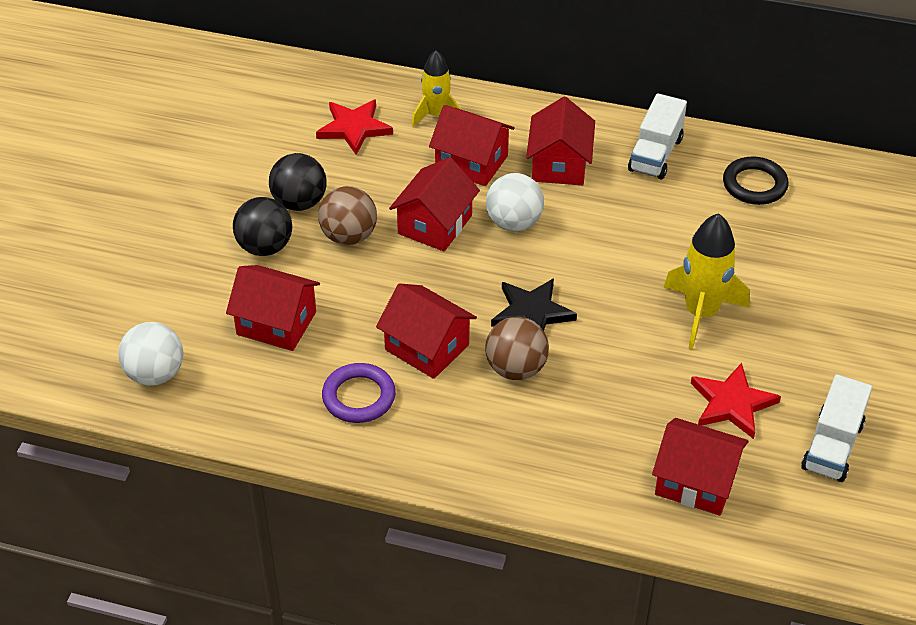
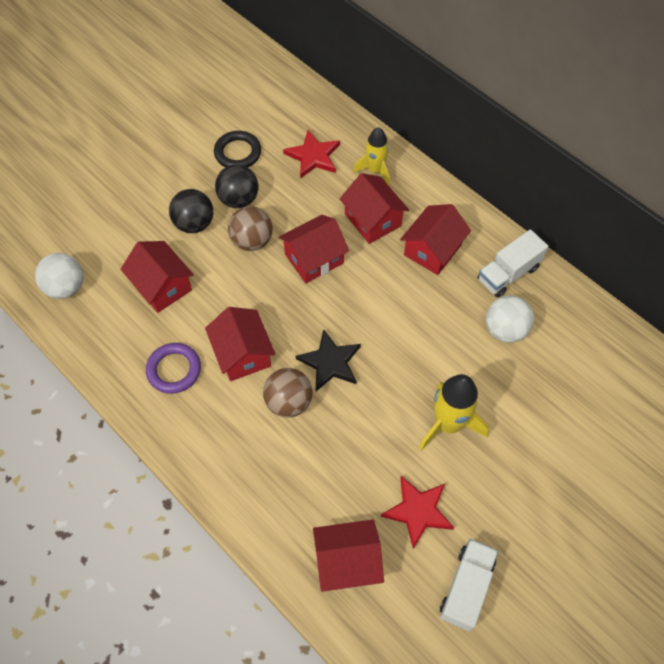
camera: 30 degrees right, 15 degrees up
(514, 223) = (368, 283): white ball -> white ball (505, 330)
(696, 482) = (347, 561): red house -> red house turned 60 degrees counterclockwise
(754, 185) = (564, 334): black ring -> black ring (238, 153)
(832, 446) = (466, 588): white truck -> white truck turned 150 degrees clockwise

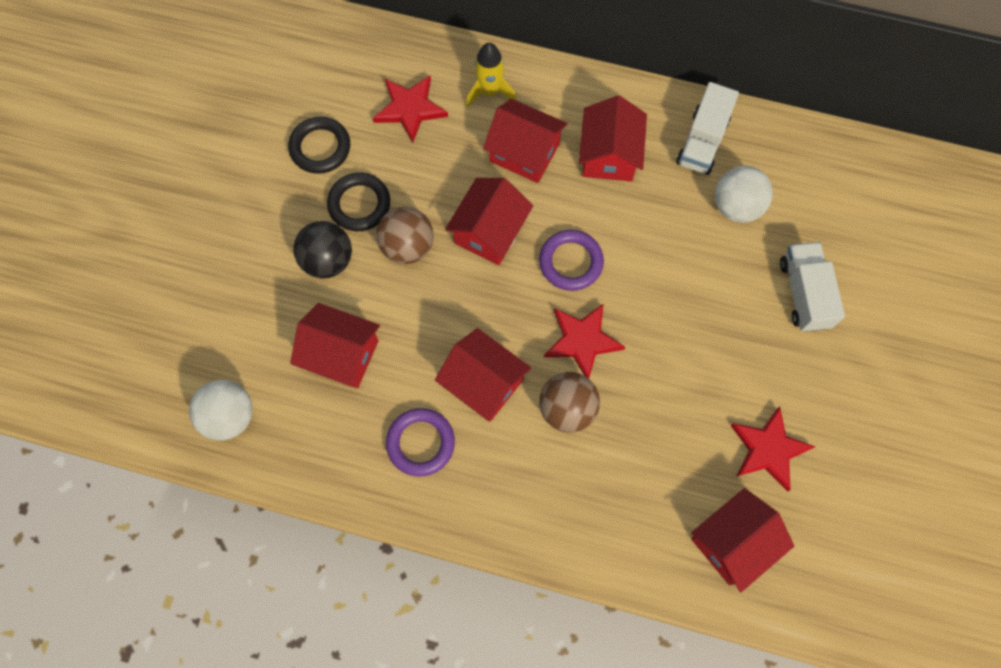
camera: 30 degrees left, 10 degrees up
(239, 199) = (359, 204): black ball -> black ring
(330, 362) = (582, 340): black star -> red star
(357, 306) = (570, 262): none -> purple ring
(448, 424) = (742, 340): yellow rocket -> none
(466, 588) = (860, 499): white truck -> white truck (804, 293)

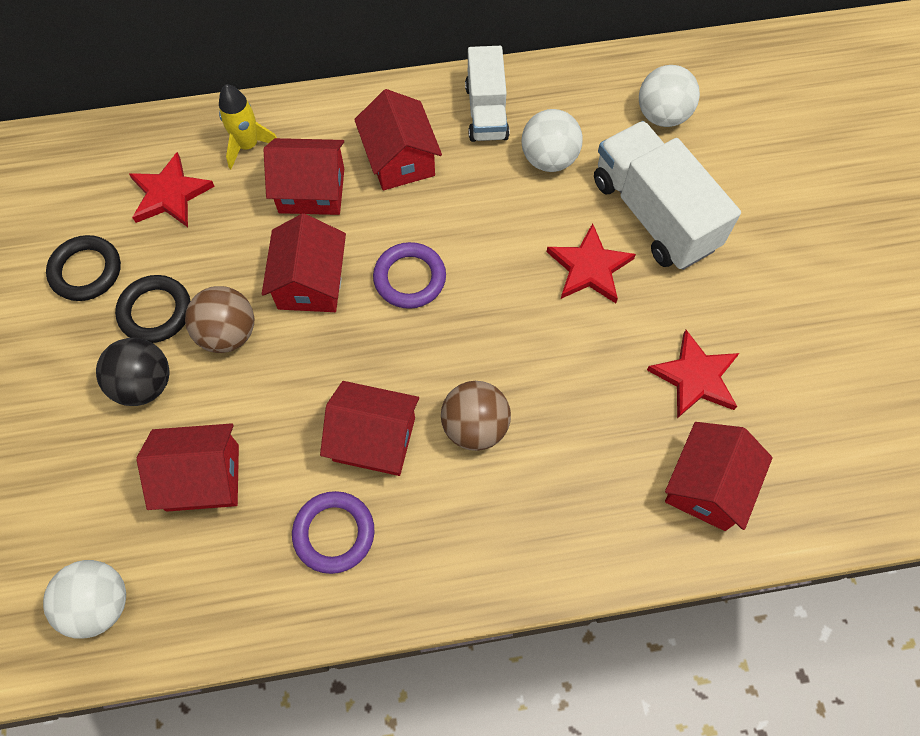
camera: 25 degrees left, 5 degrees down
(582, 340) = (458, 351): red star -> red star (589, 267)
(804, 293) = (653, 214): white truck -> white truck, size x1.57
(856, 207) = (662, 115): none -> white ball

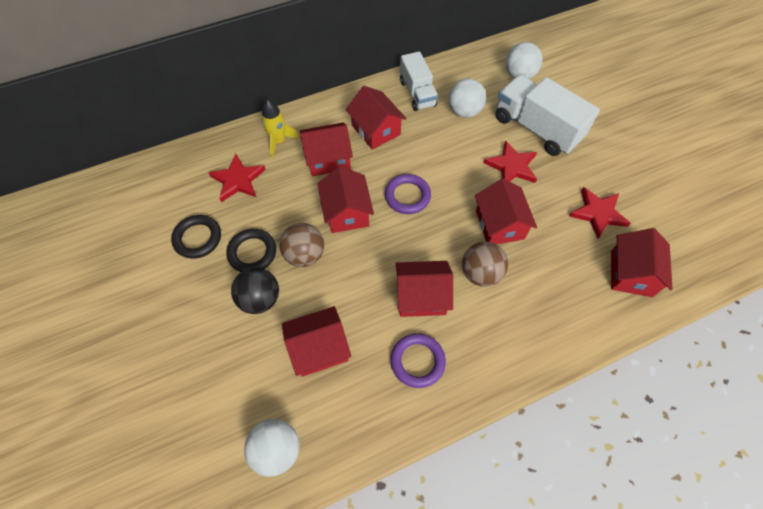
camera: 15 degrees left, 5 degrees down
(533, 358) = (499, 225): none -> red house

